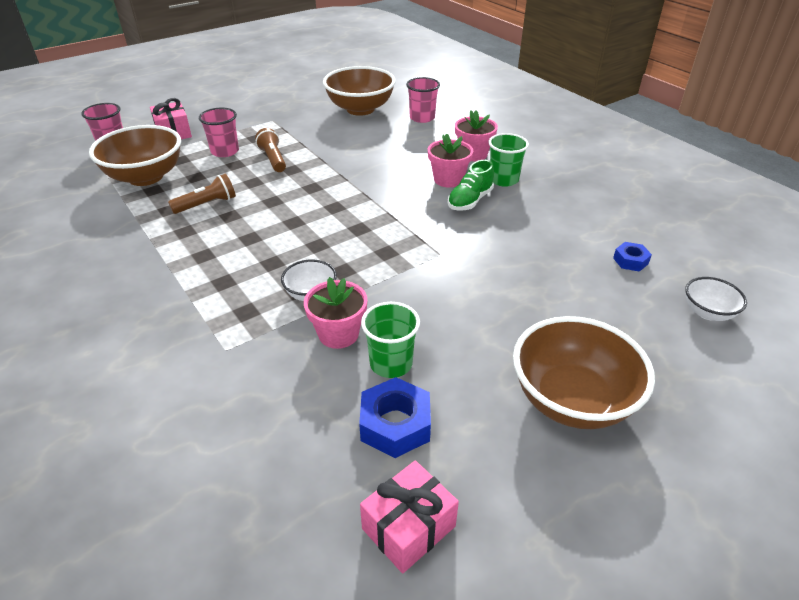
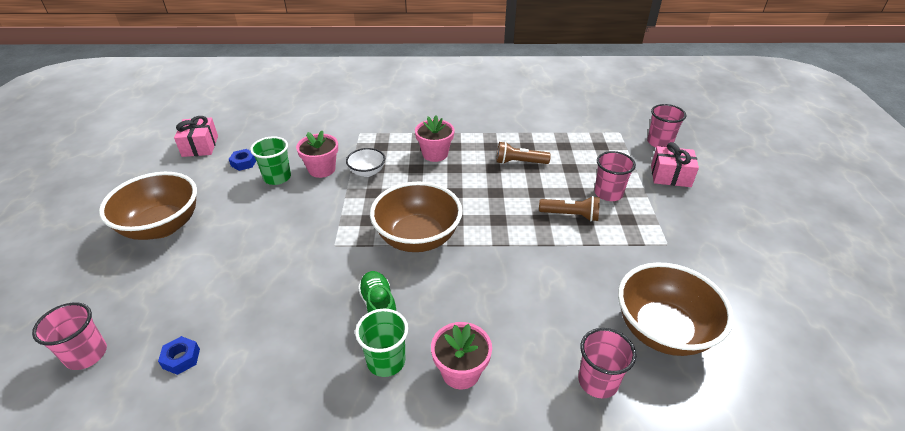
camera: 125 degrees right, 0 degrees up
(145, 177) = (588, 146): brown bowl -> brown bowl (417, 238)
(207, 204) = (519, 162): brown flashlight -> brown flashlight turned 90 degrees clockwise
(395, 424) = (243, 163): blue nut -> blue nut, size x0.58
(448, 179) = (429, 315): pink flower pot -> pink flower pot (435, 154)
(707, 312) = (86, 355): white bowl -> pink cup

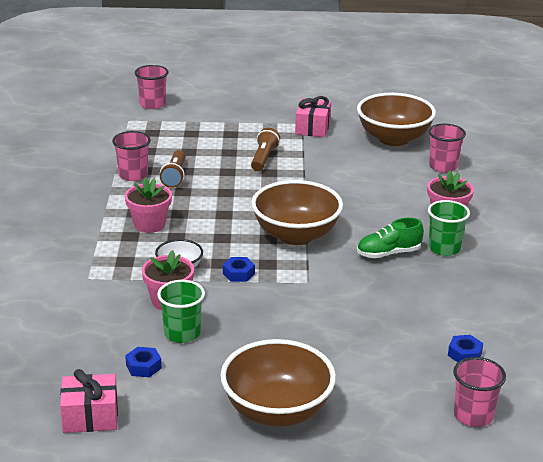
camera: 90 degrees left, 10 degrees down
(355, 203) = (238, 274): none -> blue nut
(608, 193) = (232, 138): pink cup -> pink cup (133, 175)
(670, 176) = (209, 108): pink gift -> pink gift (312, 128)

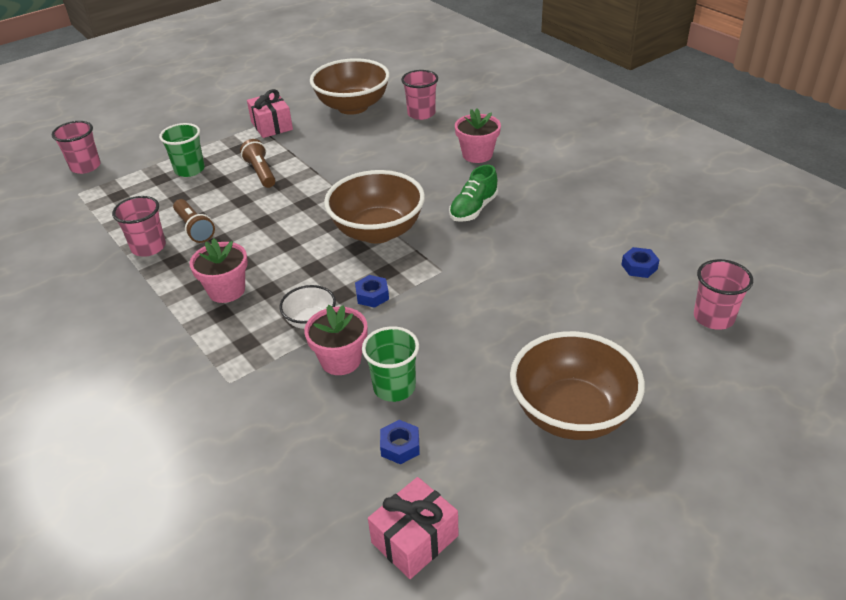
camera: 35 degrees left, 10 degrees up
(444, 248) = (509, 183): green cup -> green cup (189, 170)

